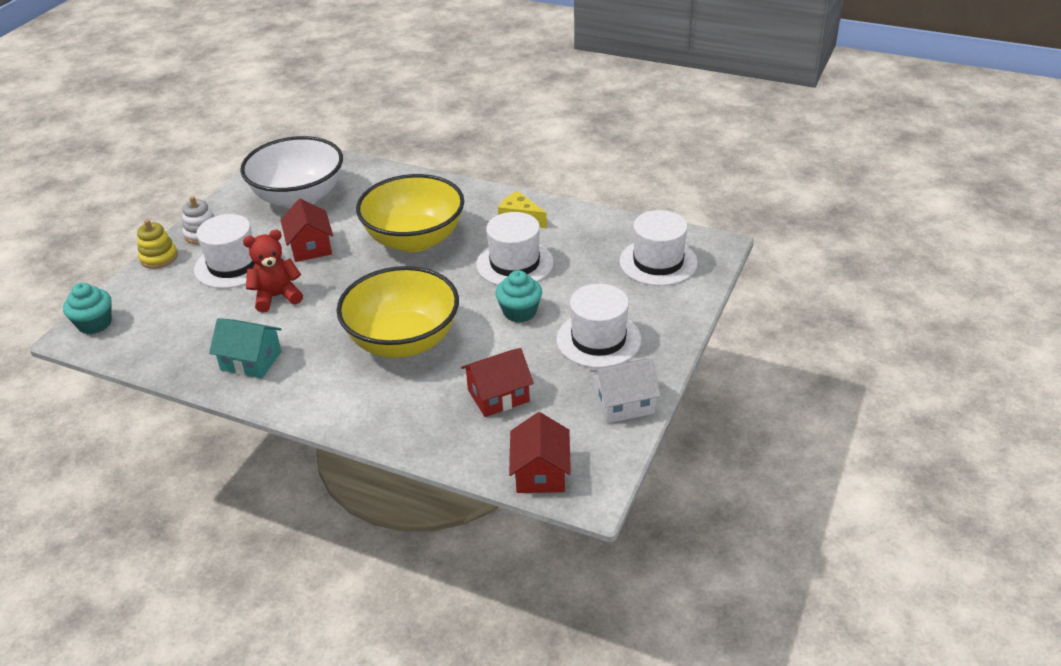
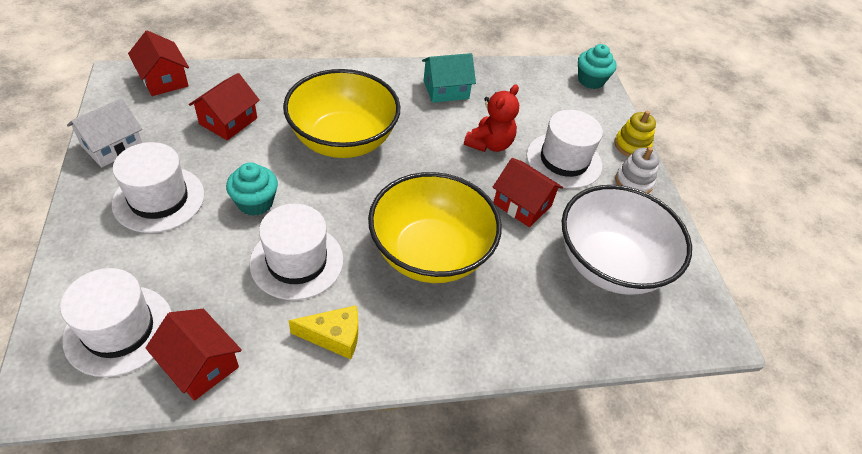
camera: 140 degrees right, 10 degrees up
(612, 230) = (200, 364): none -> red house

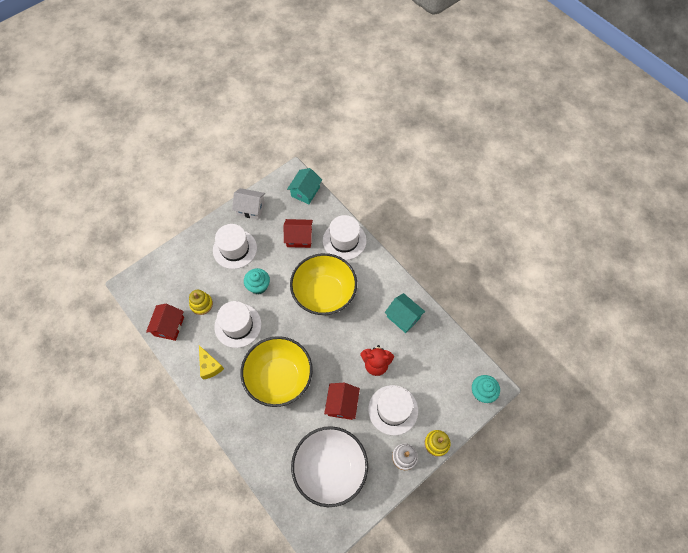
camera: 65 degrees right, 15 degrees up
(119, 330) = (167, 287): white hat -> white hat (344, 240)
(164, 79) = (305, 191): red house -> turquoise house
(209, 292) = (201, 304): none -> yellow stacking toy

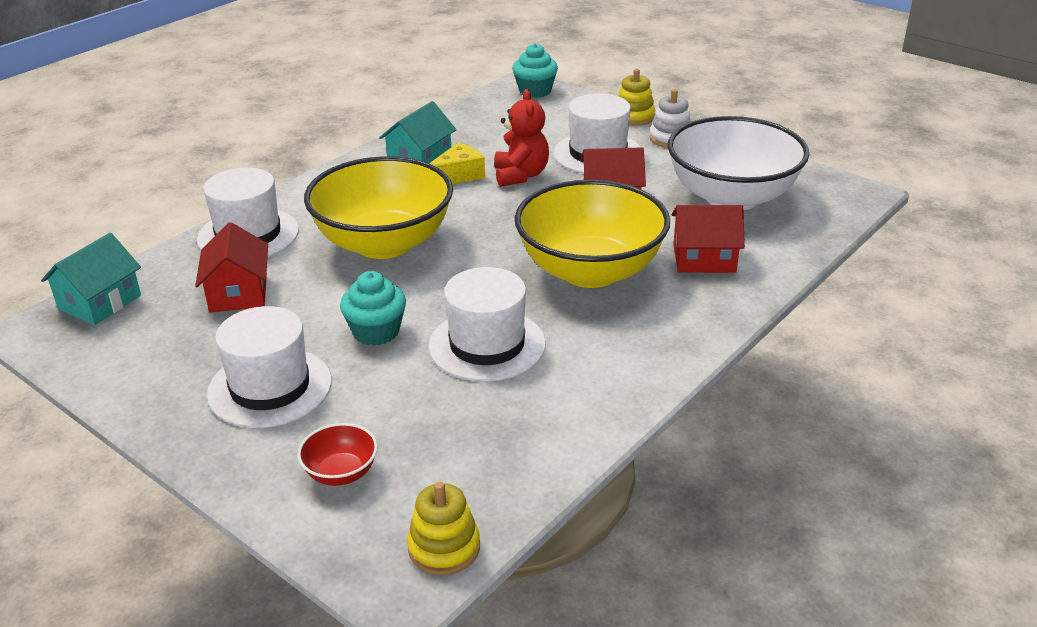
camera: 100 degrees left, 30 degrees down
(169, 326) = (521, 461): red house -> red house (704, 258)
(183, 270) = (341, 473): none -> red bowl
(201, 304) = (443, 414): yellow stacking toy -> yellow stacking toy (444, 548)
(209, 366) = (602, 369): yellow cheese -> yellow cheese (458, 176)
(250, 208) = (138, 382): white house -> none
(305, 191) = (100, 302): turquoise house -> turquoise house turned 75 degrees counterclockwise

